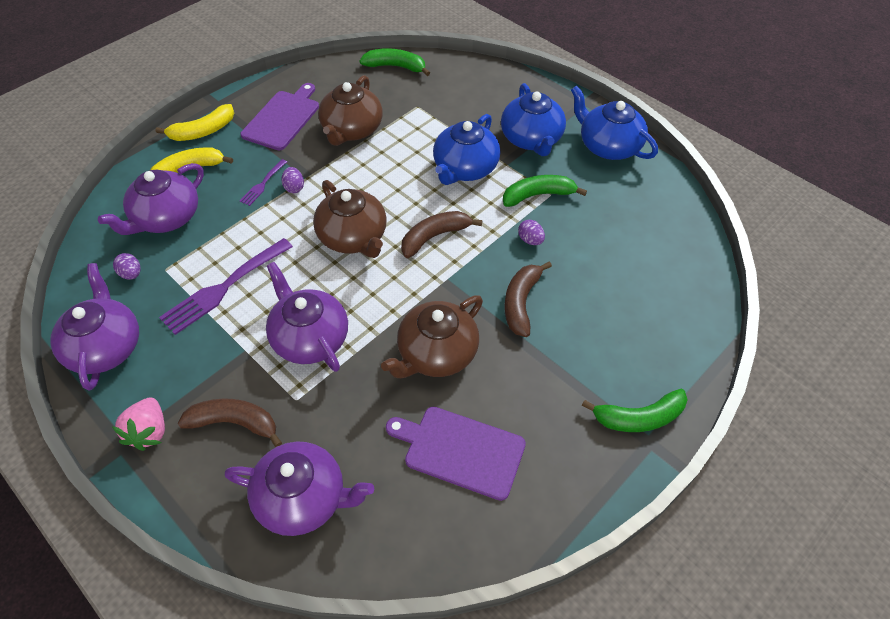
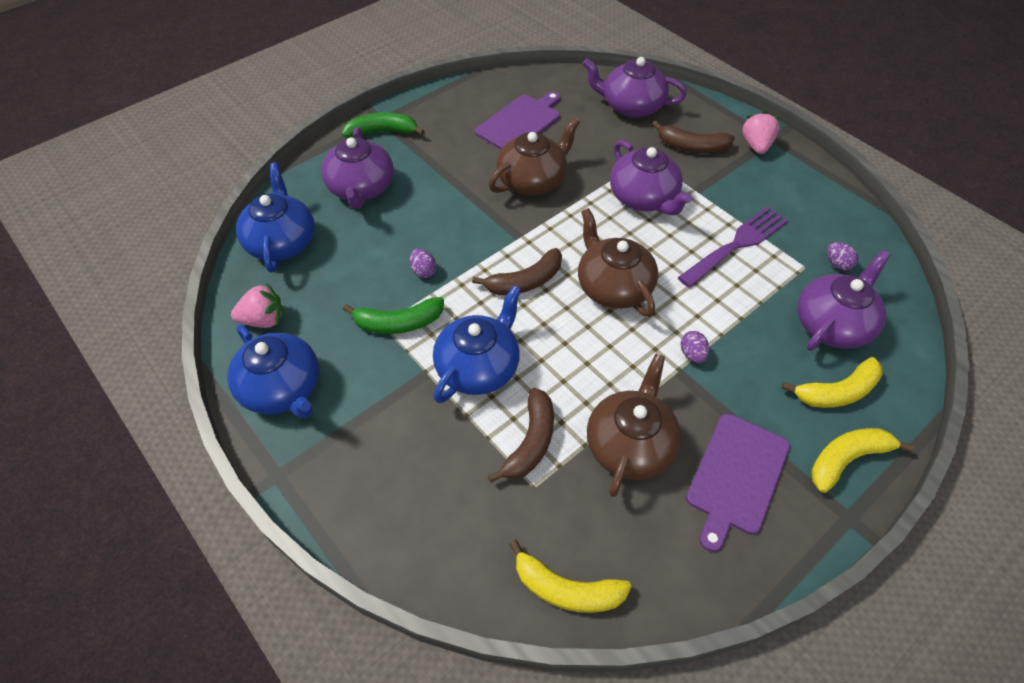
camera: 175 degrees left, 0 degrees up
(106, 347) = (824, 202): purple teapot -> purple teapot (361, 188)
(263, 184) = (733, 362): purple fork -> none
(396, 67) = (566, 589): green banana -> yellow banana
(460, 450) = (520, 122): purple cutting board -> purple cutting board turned 75 degrees counterclockwise
(521, 303) = (449, 214): brown banana -> brown banana (531, 442)
(531, 139) = (380, 408): blue teapot -> blue teapot (282, 242)
(651, 190) = (264, 320): none -> pink strawberry

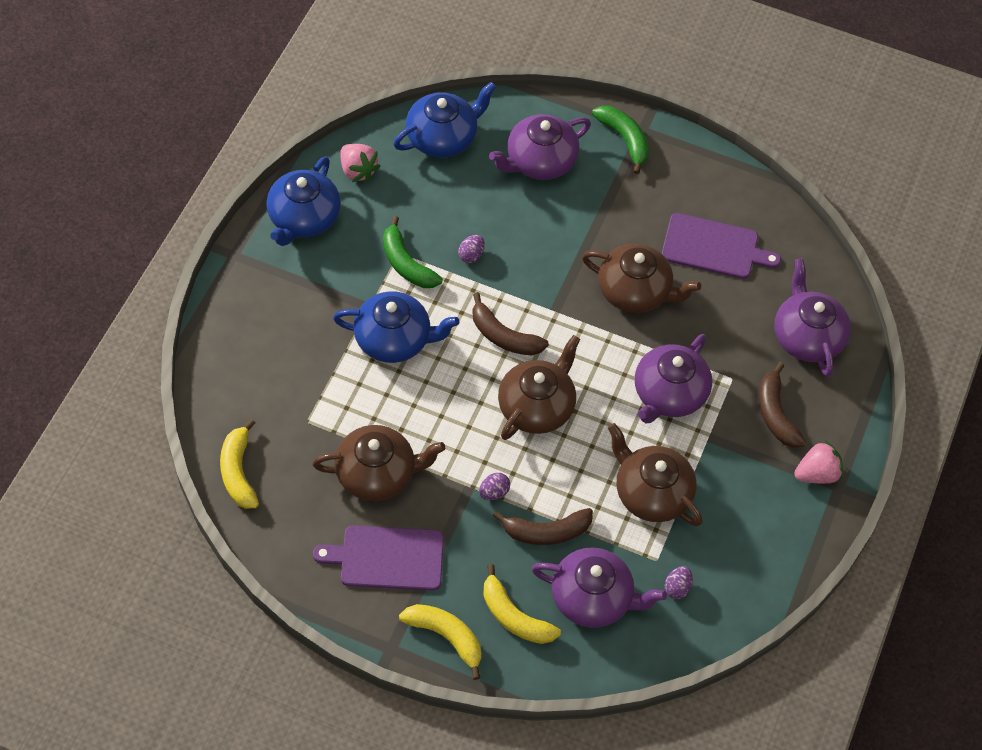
camera: 60 degrees right, 5 degrees up
(531, 442) = (344, 404): brown banana -> brown banana (546, 532)
(736, 245) = (651, 493): purple fork -> brown teapot

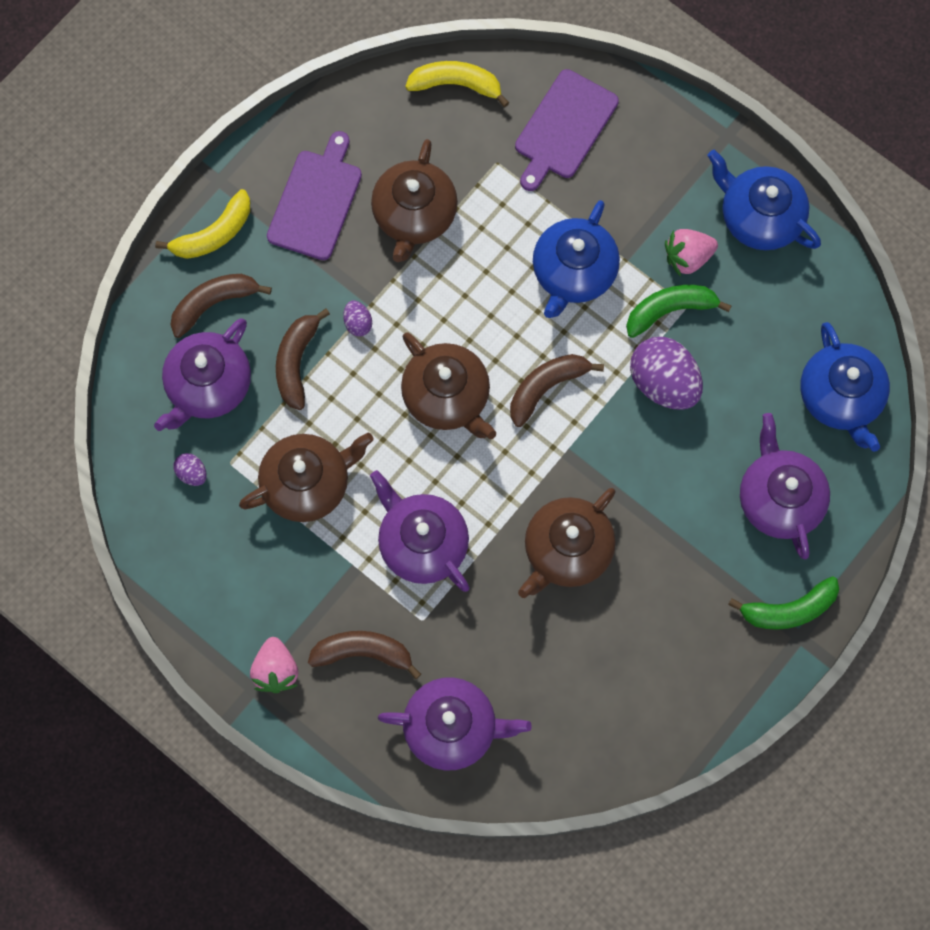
camera: 110 degrees right, 15 degrees up
(358, 170) = (813, 290): pink strawberry -> pink strawberry (687, 257)
(471, 255) = (663, 383): purple egg -> purple egg, size x2.20
(514, 616) = (214, 304): yellow banana -> brown banana
(714, 247) = (604, 663): purple cutting board -> purple cutting board (564, 128)

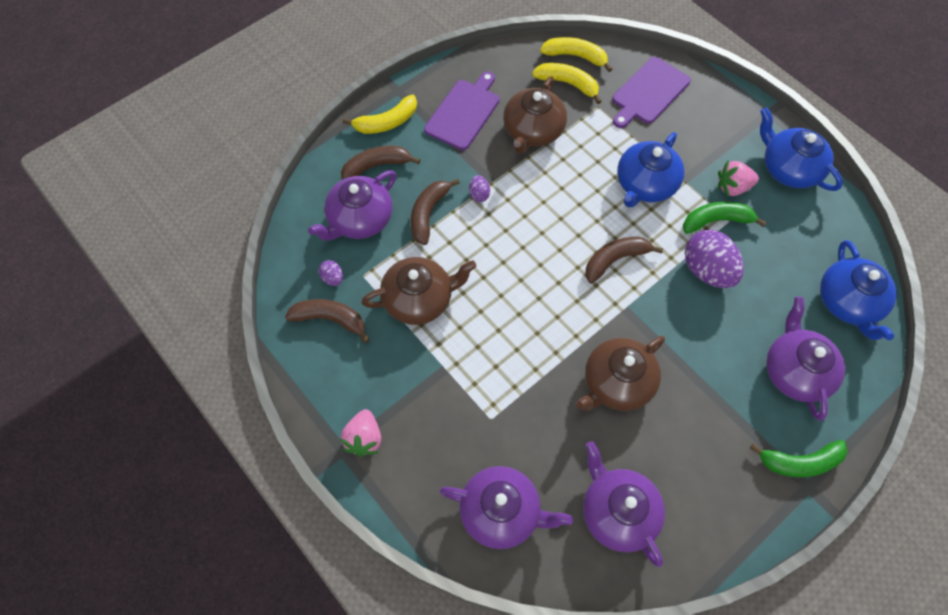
camera: 10 degrees right, 10 degrees down
(363, 653) = (438, 436): brown banana -> brown banana (330, 319)
(422, 543) = (501, 358): purple teapot -> purple teapot (617, 512)
(447, 396) = (538, 254): brown teapot -> none
(451, 132) = (568, 84): none -> yellow banana

